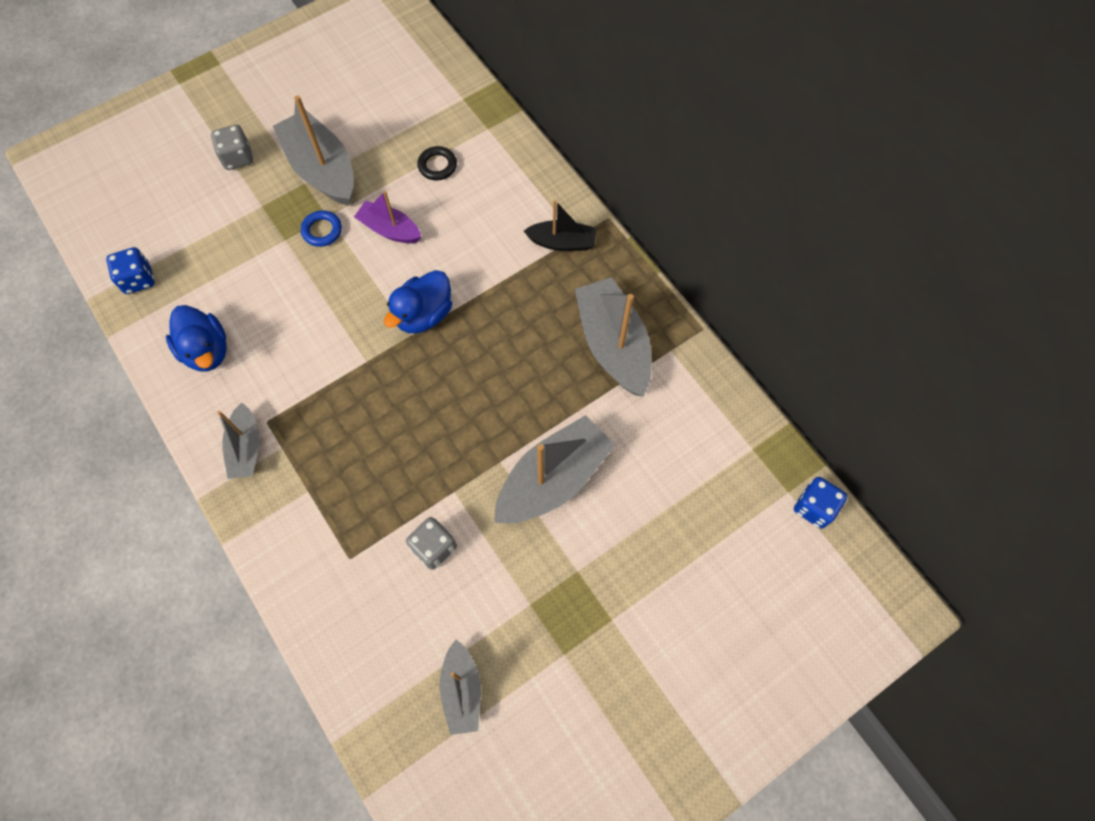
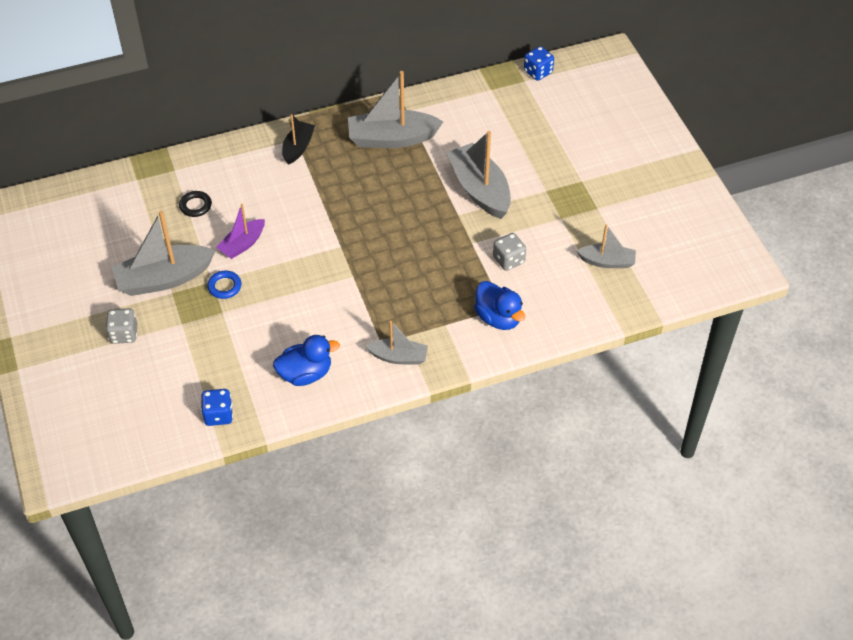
camera: 75 degrees left, 15 degrees down
(423, 315) = (327, 236): blue duck -> blue duck (498, 318)

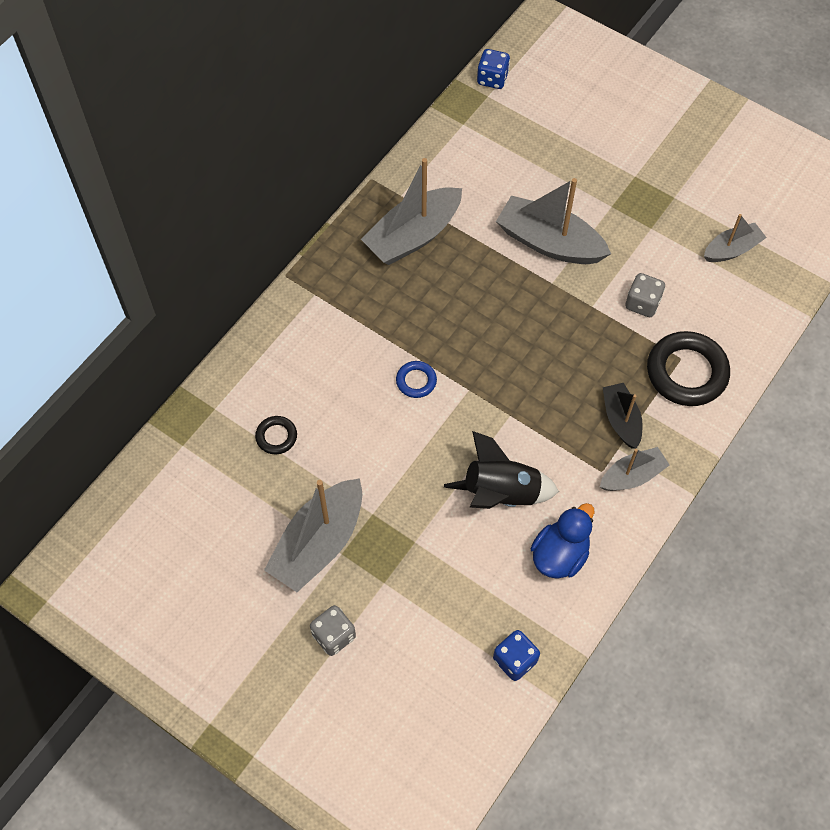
camera: 35 degrees left, 10 degrees up
(224, 286) = (391, 511): blue ring -> blue ring (416, 381)
(242, 244) = (366, 450): purple boat -> none
(298, 148) = (326, 303): black boat -> black boat (621, 420)
(302, 317) = (501, 494): none -> black rocket
(498, 318) = (686, 372): blue duck -> black ring

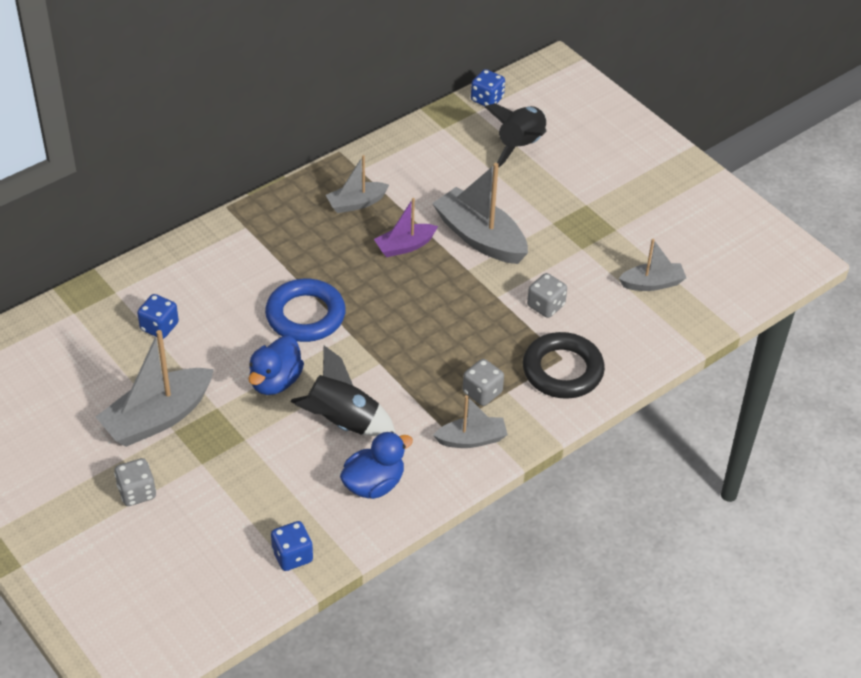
camera: 15 degrees right, 15 degrees down
(276, 437) = (159, 327): black ring -> blue dice
(413, 236) = (356, 203): grey boat -> grey boat, size x0.58
(416, 381) = (305, 315): blue ring -> blue ring, size x2.02
(417, 466) = (275, 381): none -> blue duck
(481, 273) = (405, 246): none -> purple boat
(546, 125) = (520, 146): none -> black rocket
(621, 420) = (482, 392): black boat -> grey dice

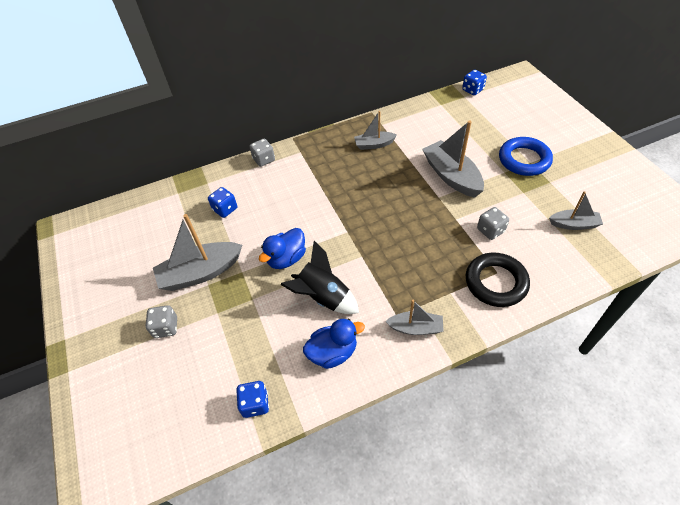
camera: 20 degrees right, 5 degrees up
(305, 315) = (320, 214): blue ring -> blue ring (524, 160)
(405, 246) = (399, 176): purple boat -> none
(482, 392) = (431, 290): grey dice -> grey dice (264, 160)
(520, 146) = (490, 120): black rocket -> none

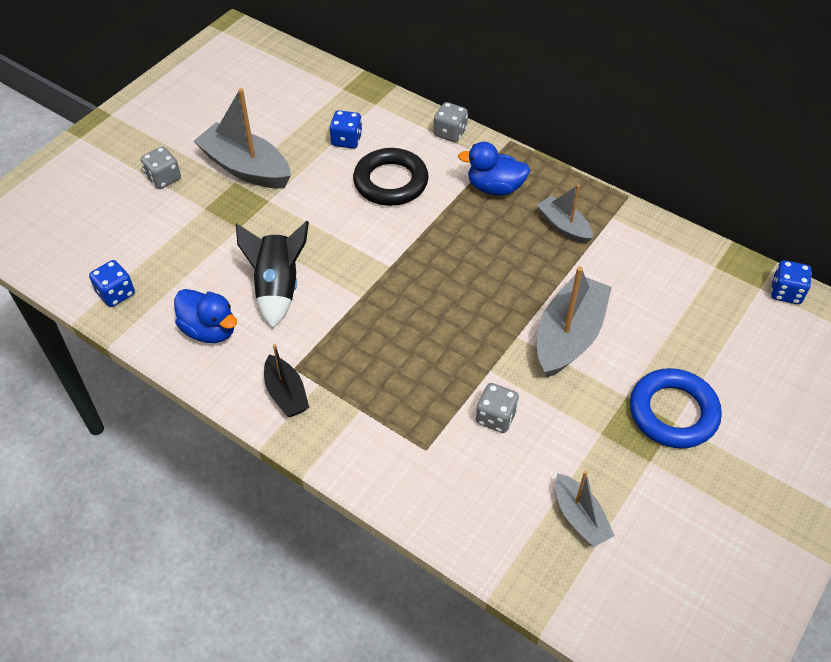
camera: 55 degrees right, 0 degrees up
(286, 258) = (311, 229): blue duck -> blue duck (495, 187)
(415, 328) = (286, 394): grey boat -> black boat
(496, 282) = (407, 453): black ring -> black ring (391, 182)

